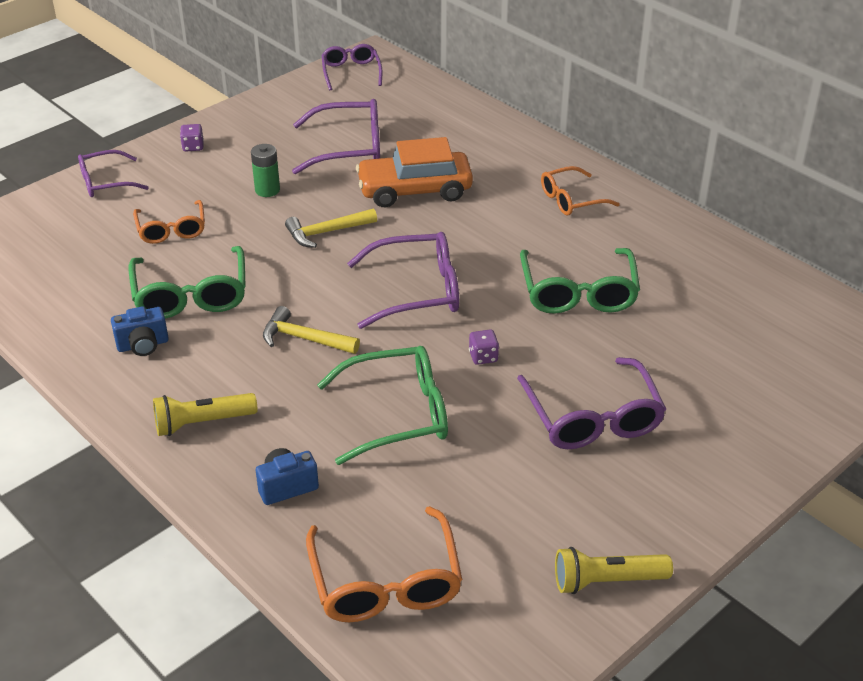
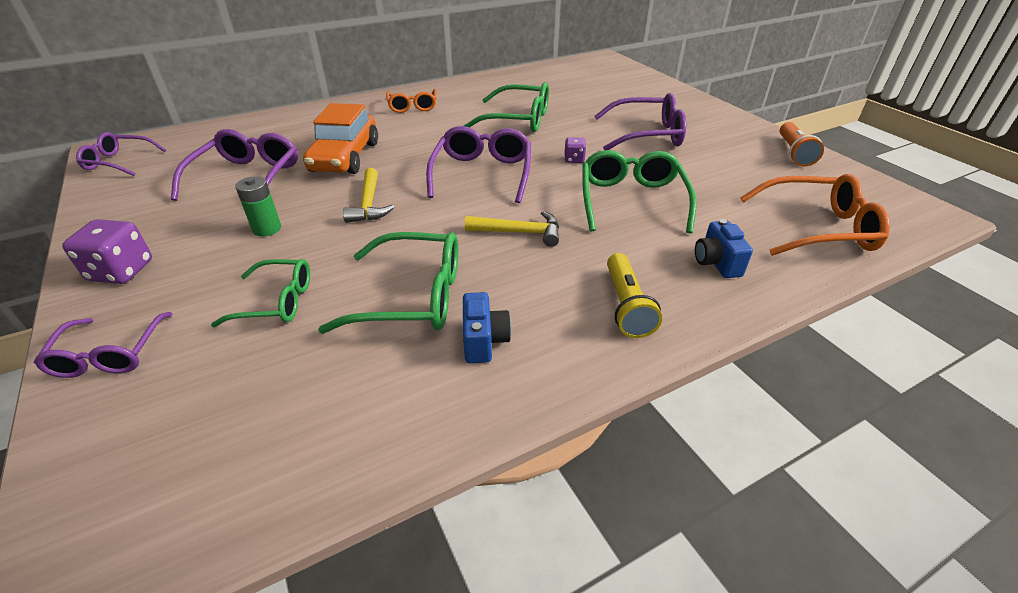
camera: 75 degrees left, 0 degrees up
(171, 229) = (276, 301): orange glasses -> green glasses
(193, 147) = (121, 271): purple dice -> purple dice, size x1.79
(304, 338) = (519, 232): yellow hammer -> yellow hammer turned 120 degrees counterclockwise
(606, 581) = (793, 153): yellow flashlight -> orange flashlight

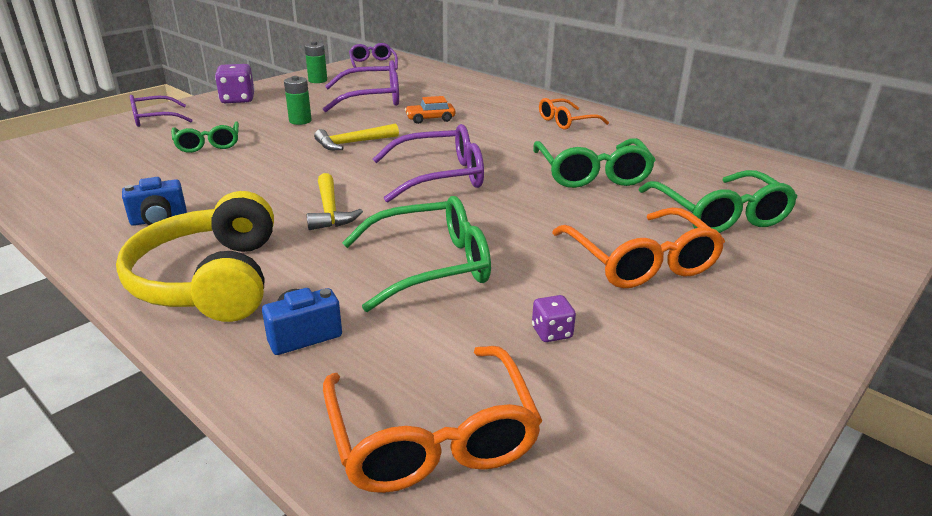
camera: 70 degrees right, 10 degrees down
(128, 204) = (318, 80): none -> green battery
(345, 157) = (430, 119): orange car -> orange car, size x0.50
(411, 296) = (218, 183): green glasses -> green glasses (718, 214)
(574, 159) = (513, 219): purple dice -> purple dice (551, 332)
(626, 306) = (210, 280): yellow flashlight -> yellow headphones
(646, 135) = (639, 261): purple glasses -> orange glasses
(793, 153) = (721, 420): orange flashlight -> none

